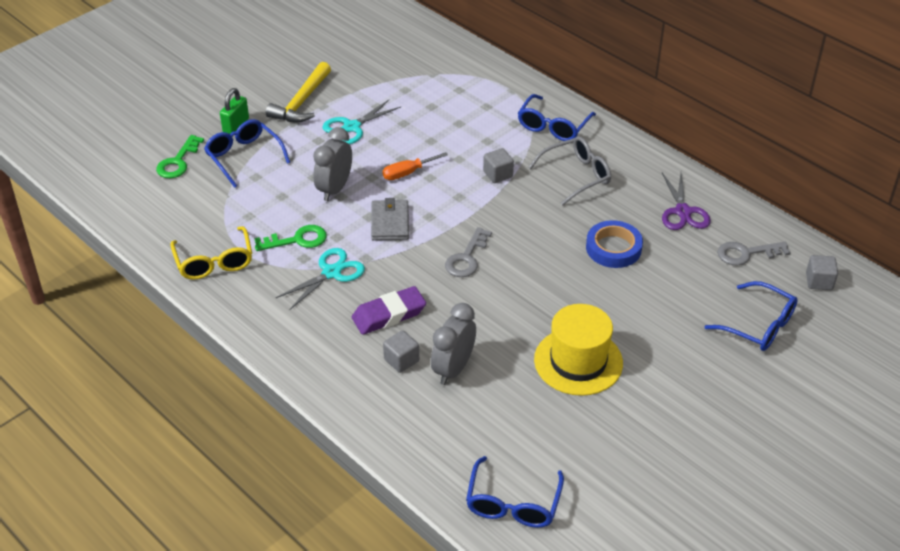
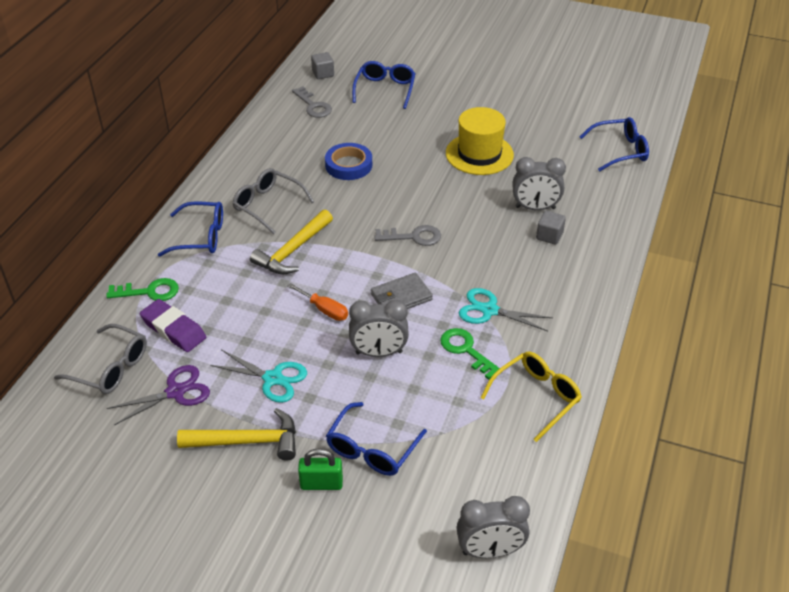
camera: 115 degrees left, 0 degrees up
(113, 184) = (490, 551): none -> grey clock
(178, 161) = (414, 507): green key -> green key (149, 292)
(389, 315) = (509, 258): purple eraser -> purple eraser (174, 329)
(424, 55) = (110, 368): none -> grey glasses
(498, 174) = (292, 251): grey cube -> yellow hammer
(683, 212) = (283, 142): purple scissors -> purple scissors (175, 392)

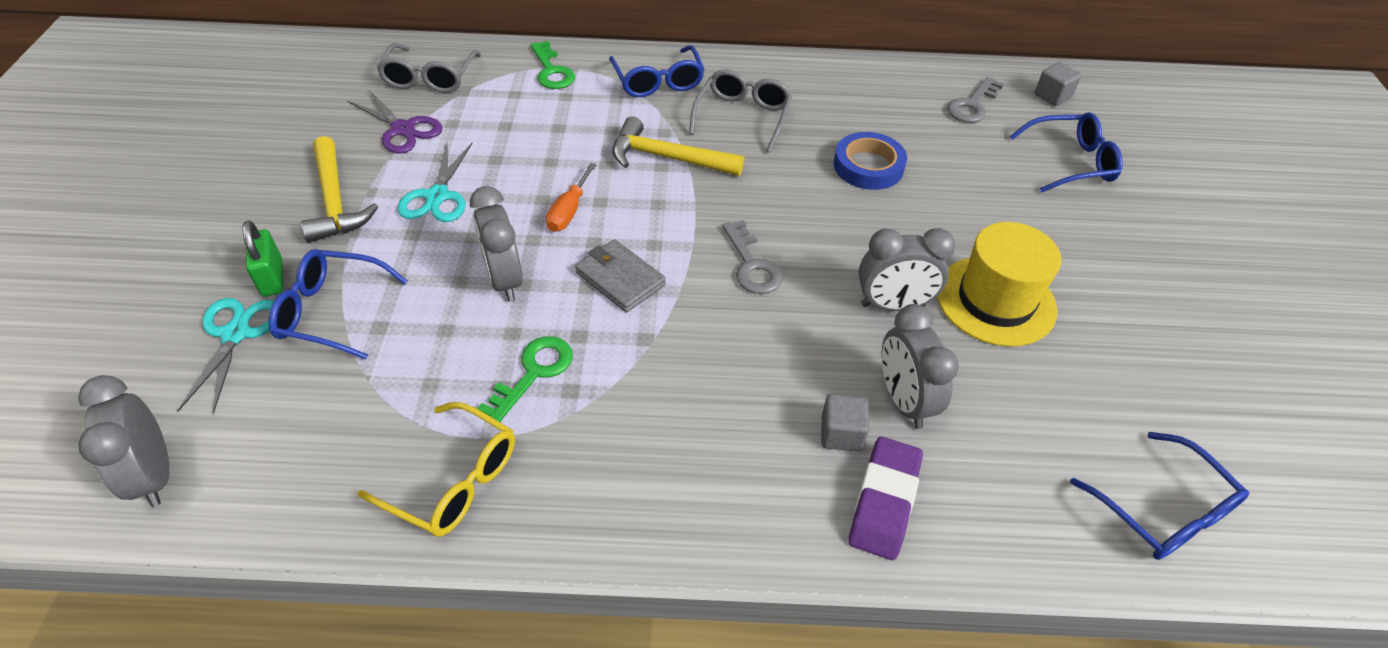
camera: 70 degrees right, 5 degrees up
(174, 329) = (498, 103): purple eraser -> purple eraser (884, 502)
(468, 191) = (893, 305): none -> grey clock
(489, 310) = (627, 385): turquoise scissors -> turquoise scissors (236, 334)

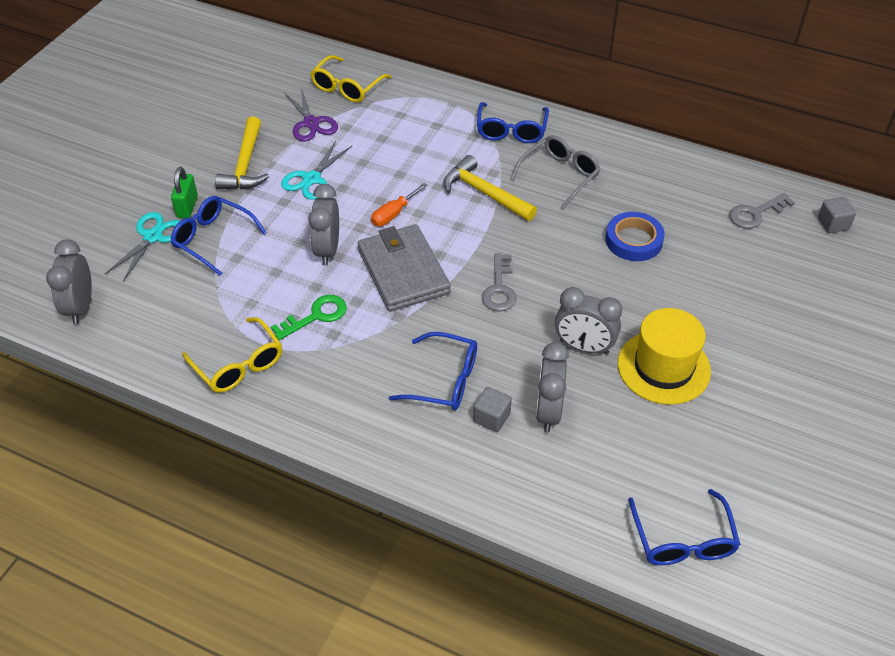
camera: 25 degrees right, 0 degrees up
(430, 78) = (347, 87): grey glasses -> yellow glasses
(551, 71) = (436, 102): green key -> none
(620, 279) = (403, 271): grey wallet -> grey wallet, size x1.66
(884, 502) = (493, 467): purple eraser -> none
(1070, 162) = (805, 282): blue glasses -> blue glasses (444, 380)

